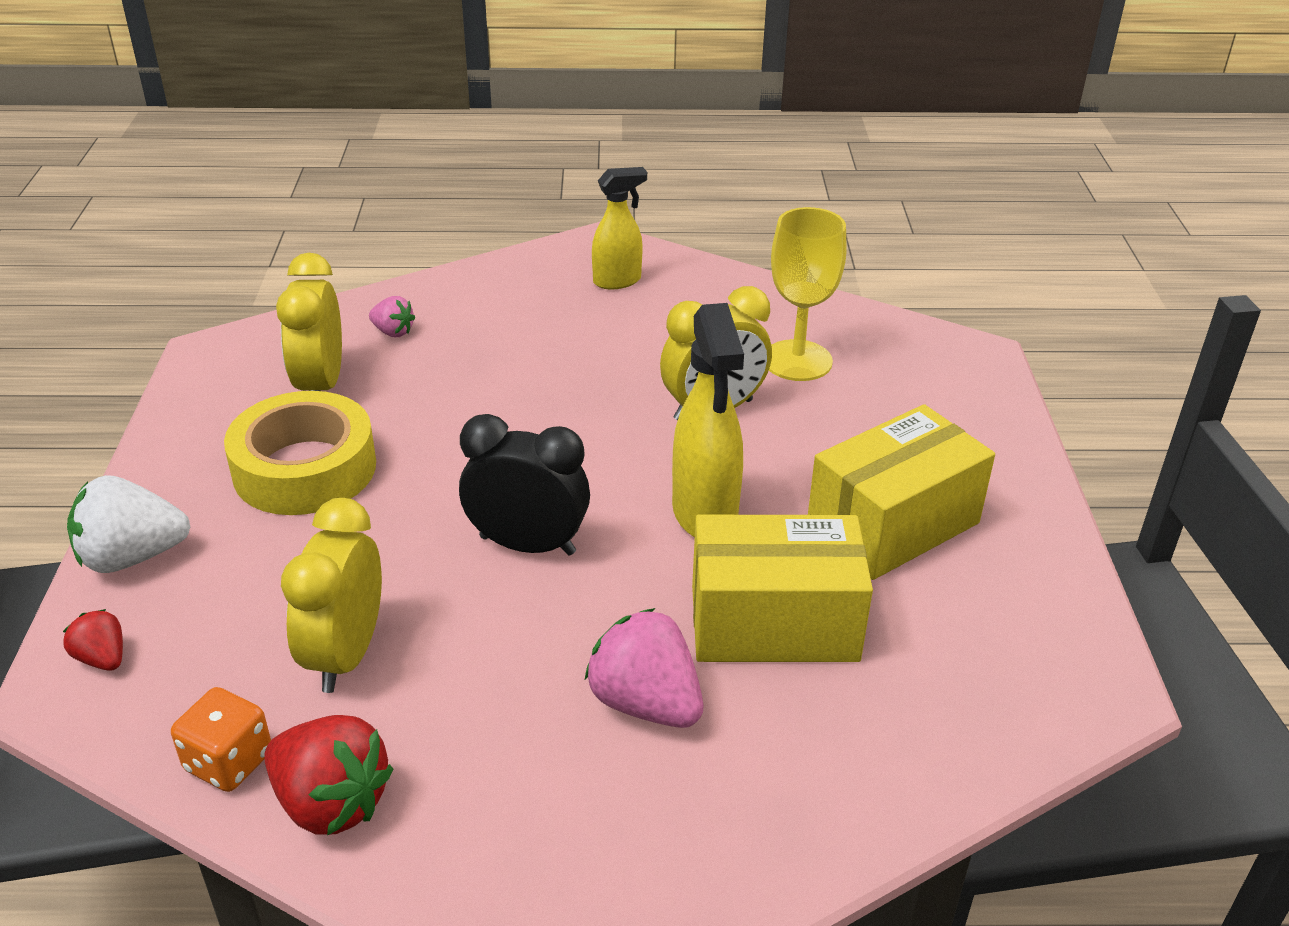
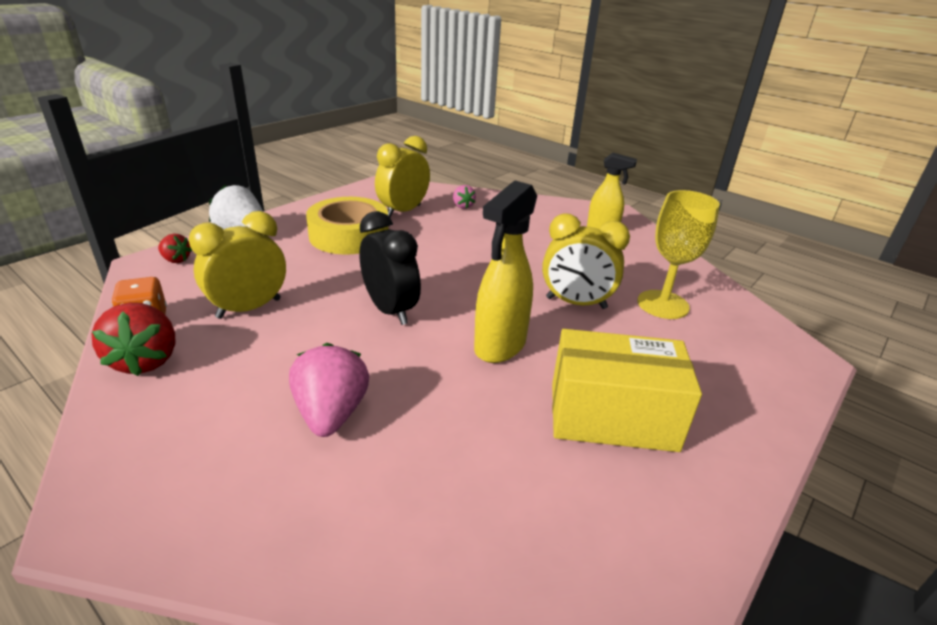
camera: 40 degrees right, 5 degrees down
(102, 658) = (176, 260): red strawberry -> red strawberry turned 120 degrees clockwise
(774, 623) = (458, 421): yellow box -> none

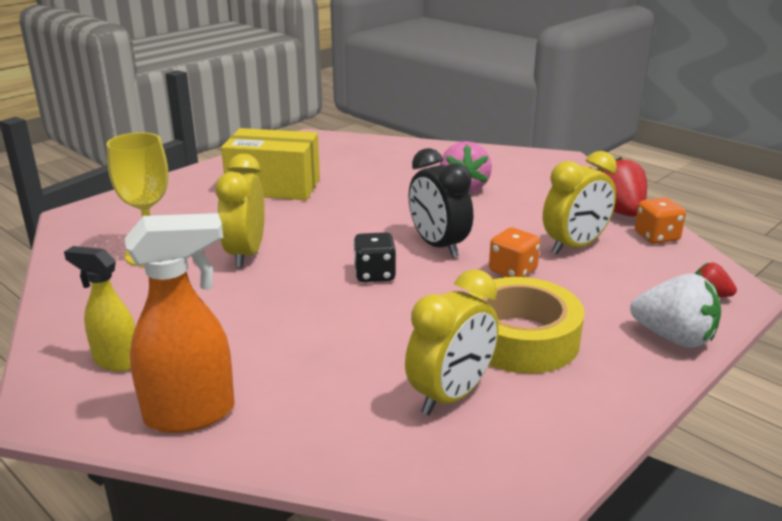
camera: 175 degrees left, 5 degrees down
(328, 283) = (513, 271): none -> orange dice
(452, 281) = (374, 274): none -> black dice
(462, 206) = (340, 415): pink strawberry -> none
(499, 346) = (339, 221): yellow spray bottle -> none
(539, 208) = (191, 414): none -> orange spray bottle
(576, 303) = (246, 254): yellow clock -> yellow clock turned 105 degrees counterclockwise

